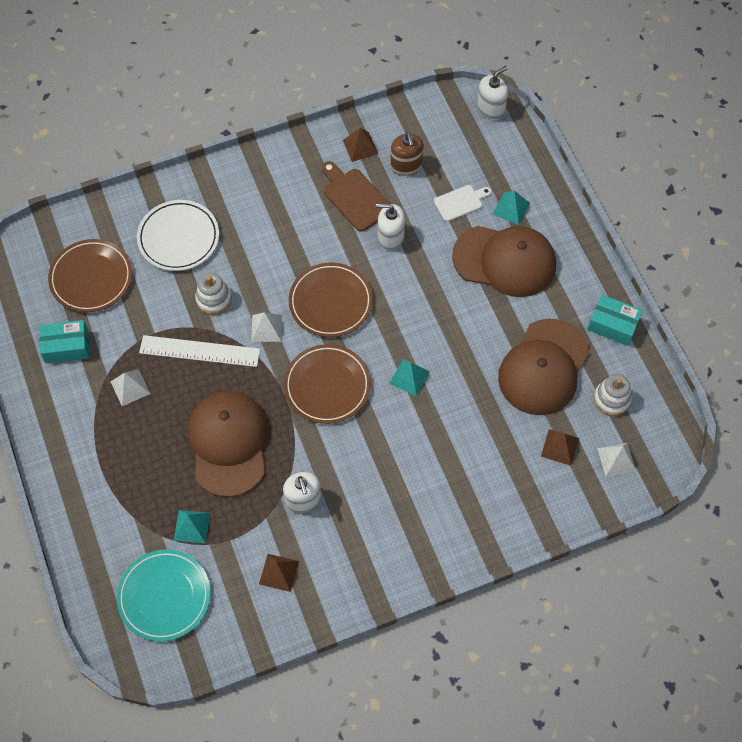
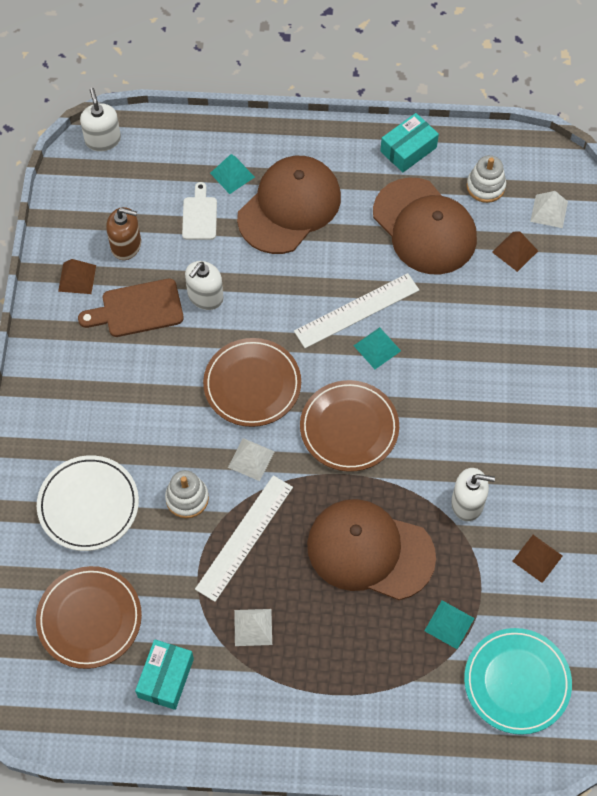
camera: 65 degrees left, 0 degrees up
(435, 348) = (357, 310): none -> white ruler

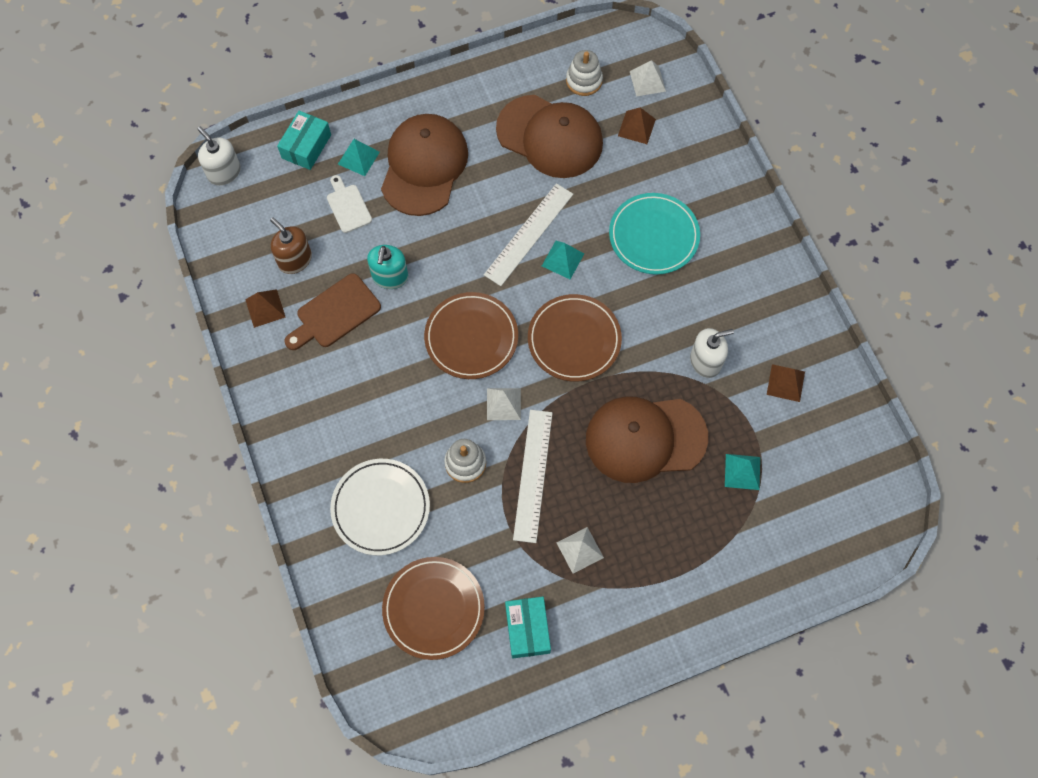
camera: 25 degrees left, 5 degrees up
(126, 245) = (295, 260): brown soap dispenser -> brown soap dispenser turned 120 degrees counterclockwise
(205, 296) = (390, 276): white soap dispenser -> turquoise soap dispenser
(408, 149) = (502, 74): turquoise box -> turquoise box (306, 146)
(517, 682) = (821, 495): turquoise plate -> turquoise plate (653, 236)

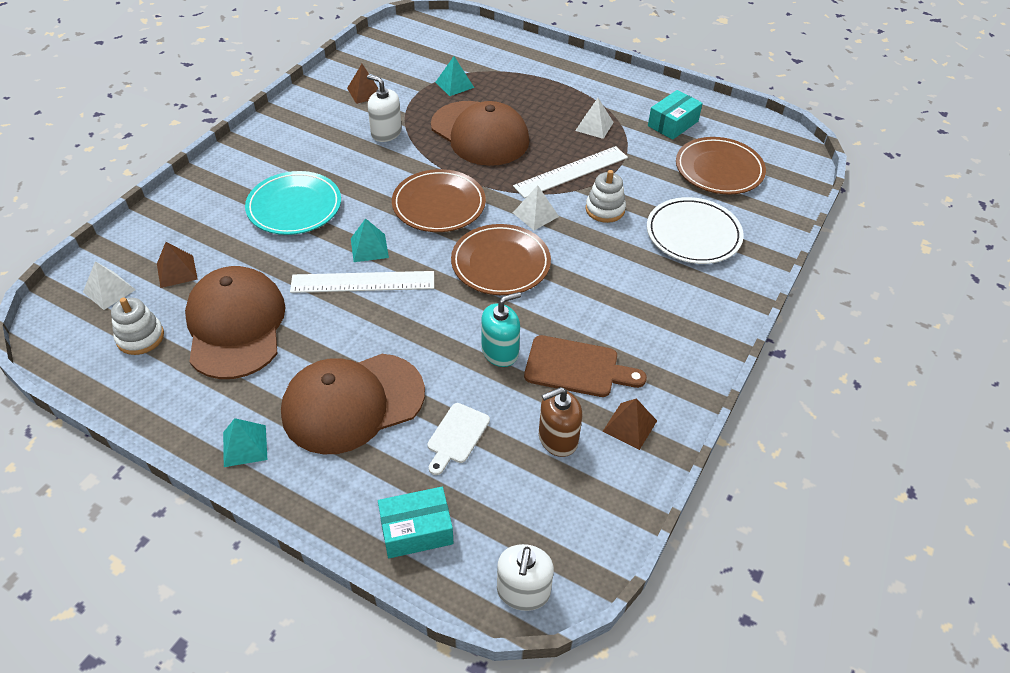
camera: 130 degrees left, 20 degrees down
(295, 260) = (557, 438): brown soap dispenser -> brown soap dispenser turned 60 degrees clockwise
(358, 158) = (390, 468): turquoise pyramid -> turquoise pyramid (245, 445)

